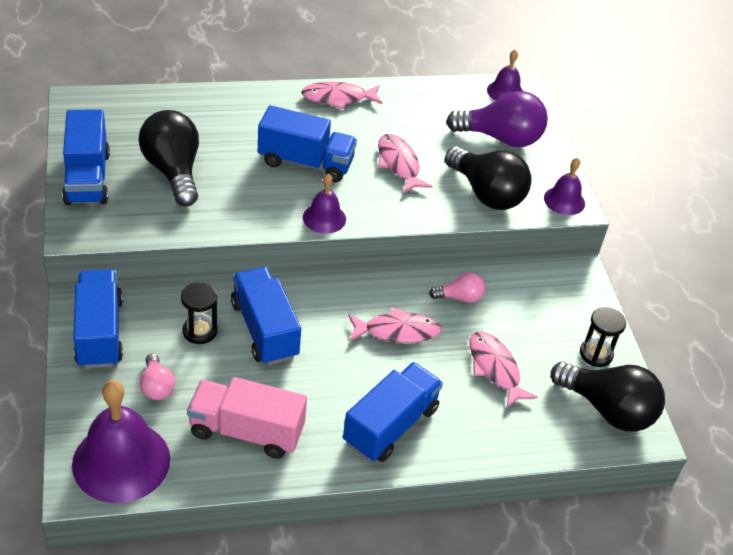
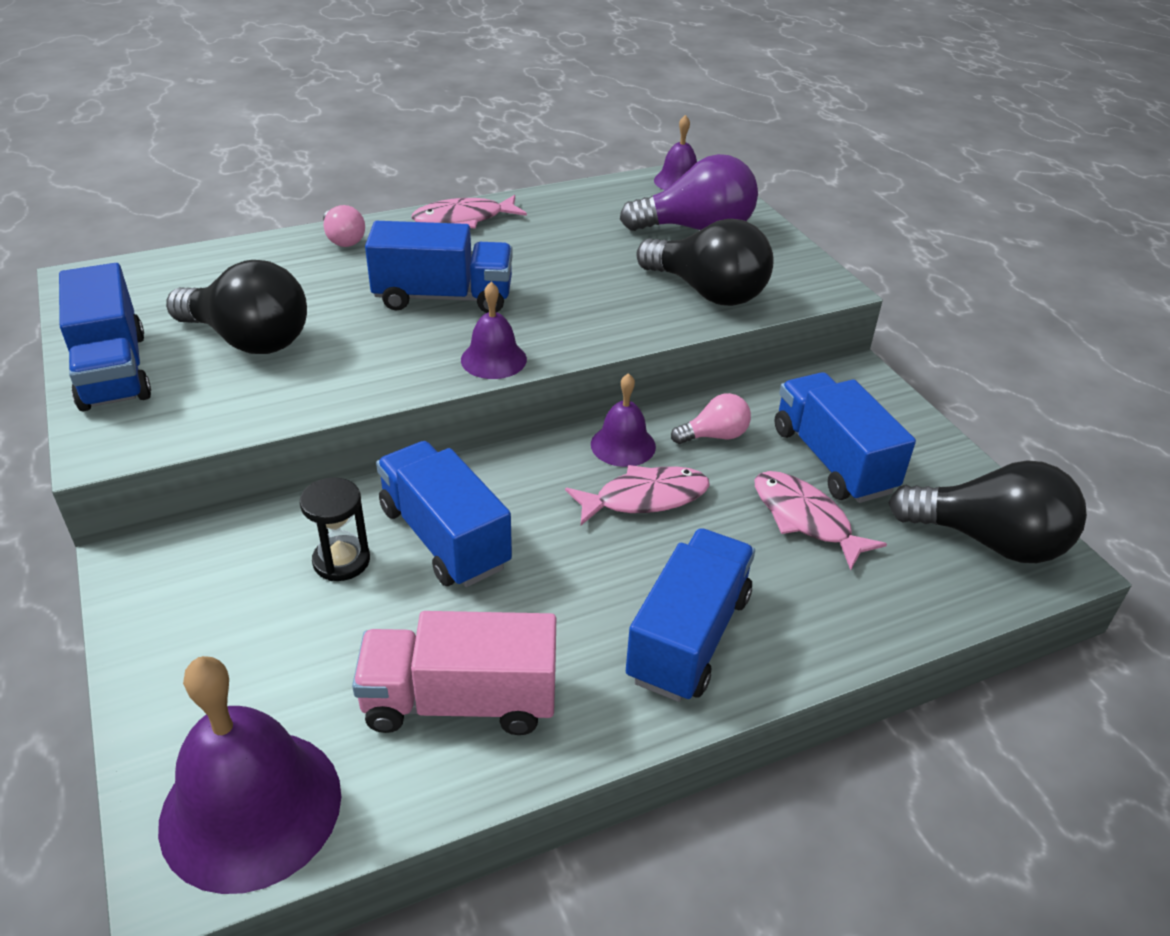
camera: 10 degrees left, 5 degrees down
(100, 333) = (174, 598): blue truck -> blue truck (832, 460)
(157, 386) = (289, 662): pink light bulb -> pink light bulb (343, 240)
(173, 171) = (249, 340): black light bulb -> black light bulb turned 150 degrees clockwise
(399, 164) = (575, 278): pink fish -> none
(564, 200) = (812, 283): purple bell -> purple bell (623, 445)
(596, 354) = (932, 470): black hourglass -> none

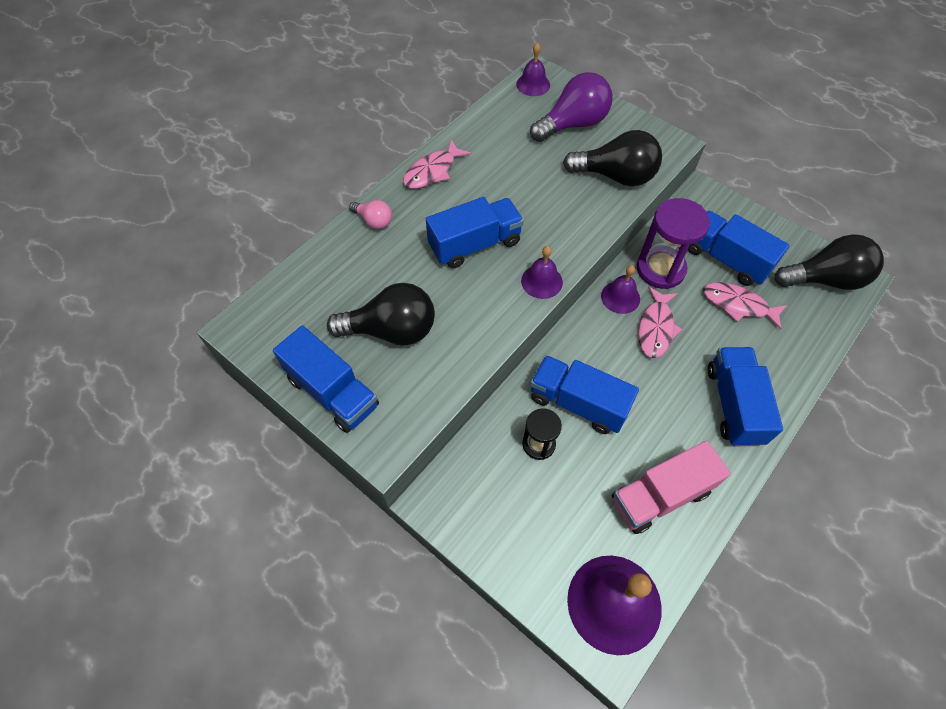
camera: 25 degrees left, 20 degrees up
(645, 498) = (656, 328): pink fish -> pink fish turned 150 degrees clockwise
(714, 436) = (660, 269): pink light bulb -> purple hourglass

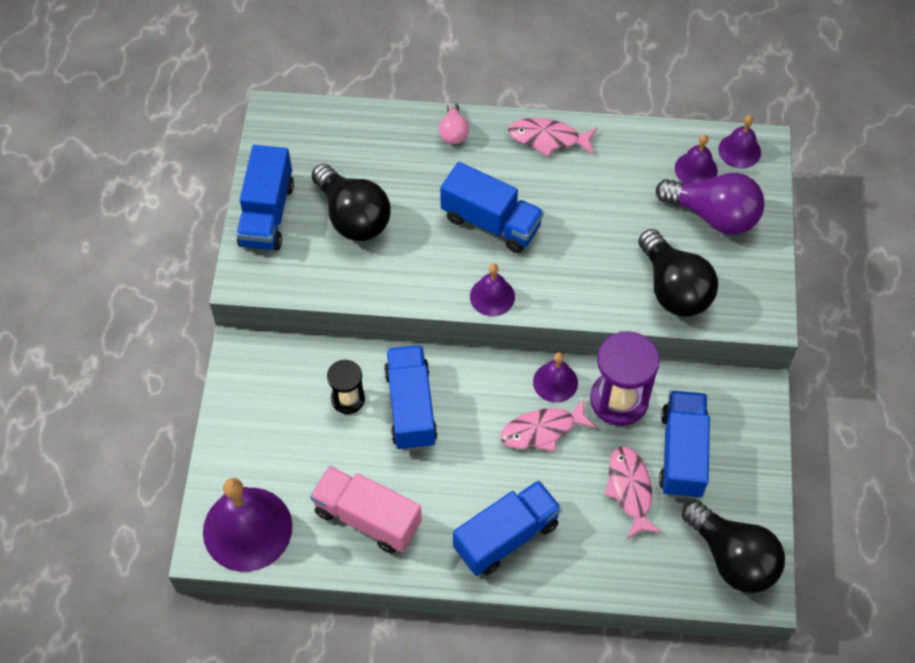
camera: 55 degrees right, 0 degrees up
(529, 112) = (696, 169): none -> purple bell

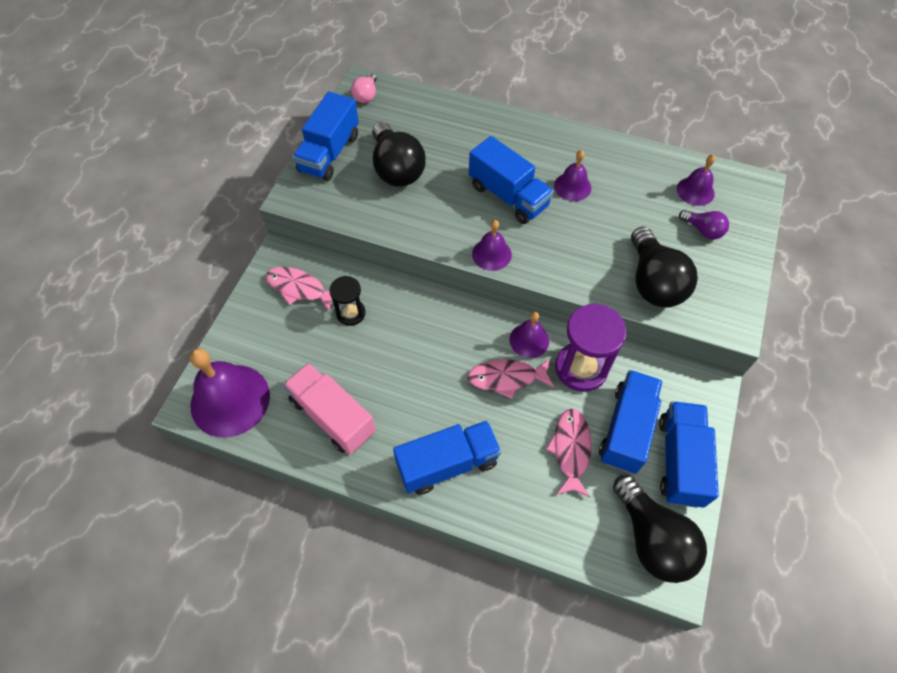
camera: 15 degrees right, 0 degrees up
(411, 407) = (400, 332): blue truck -> blue truck (680, 461)
(453, 132) = (498, 123): pink light bulb -> pink light bulb (366, 95)
(548, 138) = (574, 143): pink fish -> pink fish (299, 288)
(713, 215) = (703, 230): purple light bulb -> purple light bulb, size x0.51
(739, 150) = (737, 184): purple bell -> purple bell (572, 186)

